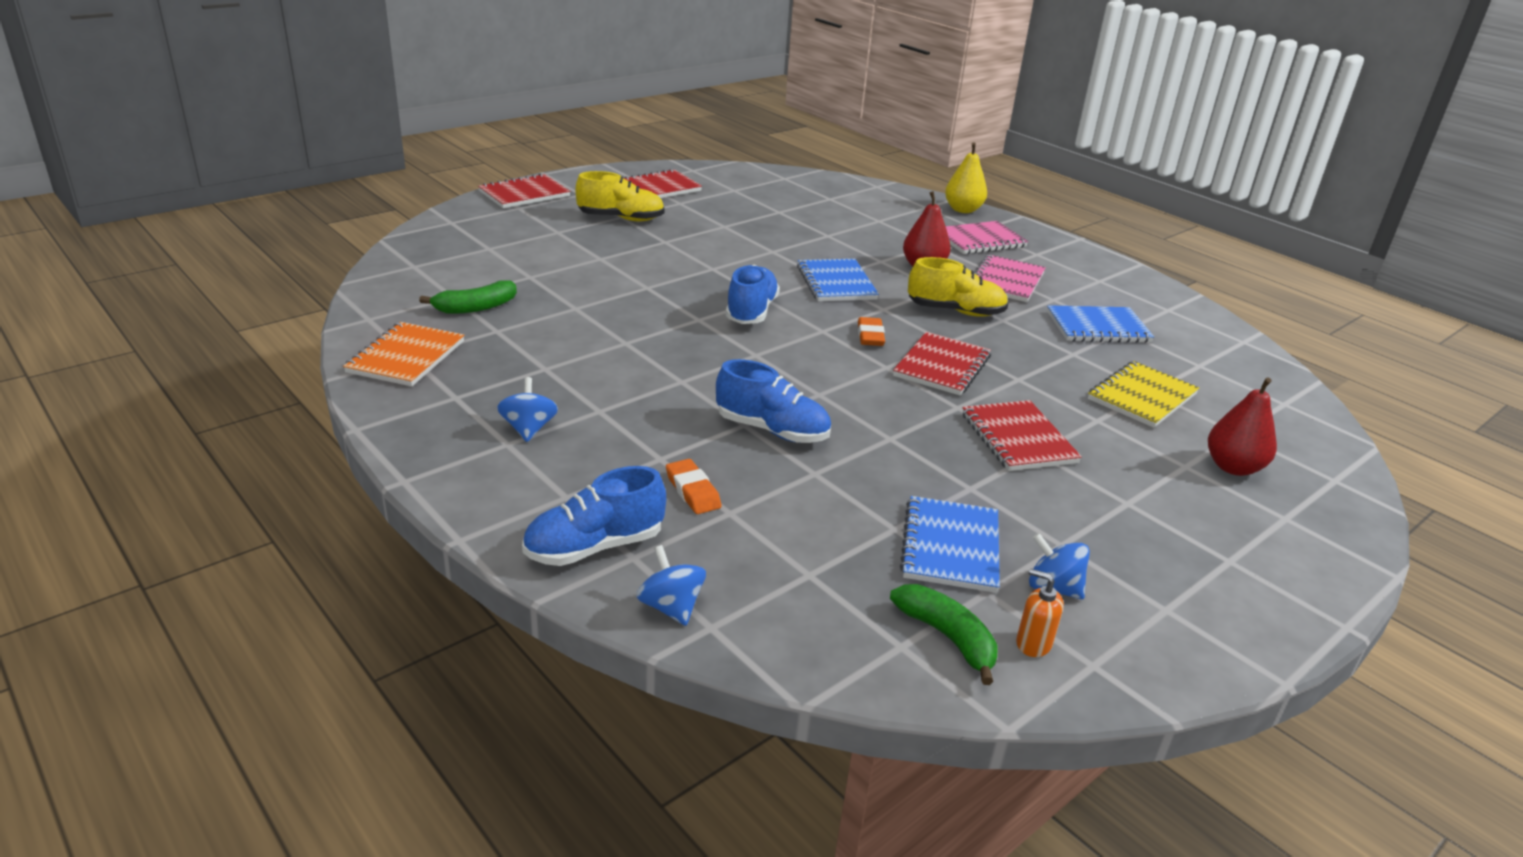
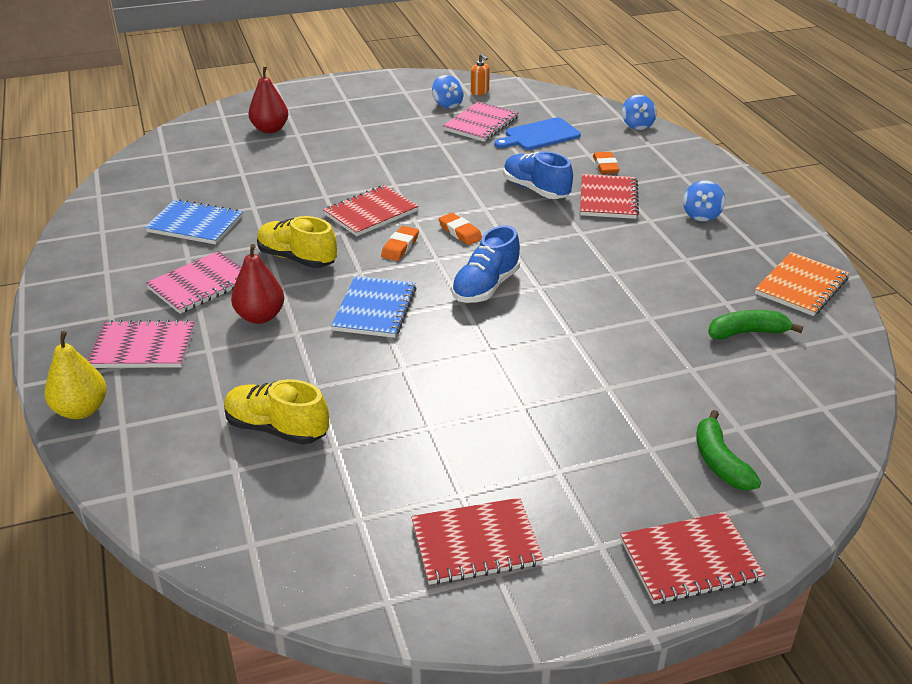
camera: 155 degrees left, 5 degrees up
(594, 547) = (669, 151): blue shoe -> none
(621, 219) = (560, 466): yellow shoe -> yellow shoe (277, 428)
(822, 360) = (460, 232): none -> orange eraser
(834, 539) = (539, 135): none -> blue cutting board
(947, 637) = (516, 99): green banana -> green banana (719, 462)
(950, 547) = (481, 124): blue notebook -> pink notebook
(1018, 438) = (378, 161): red notebook -> red notebook (608, 199)
(1141, 397) = (255, 171): yellow notebook -> none

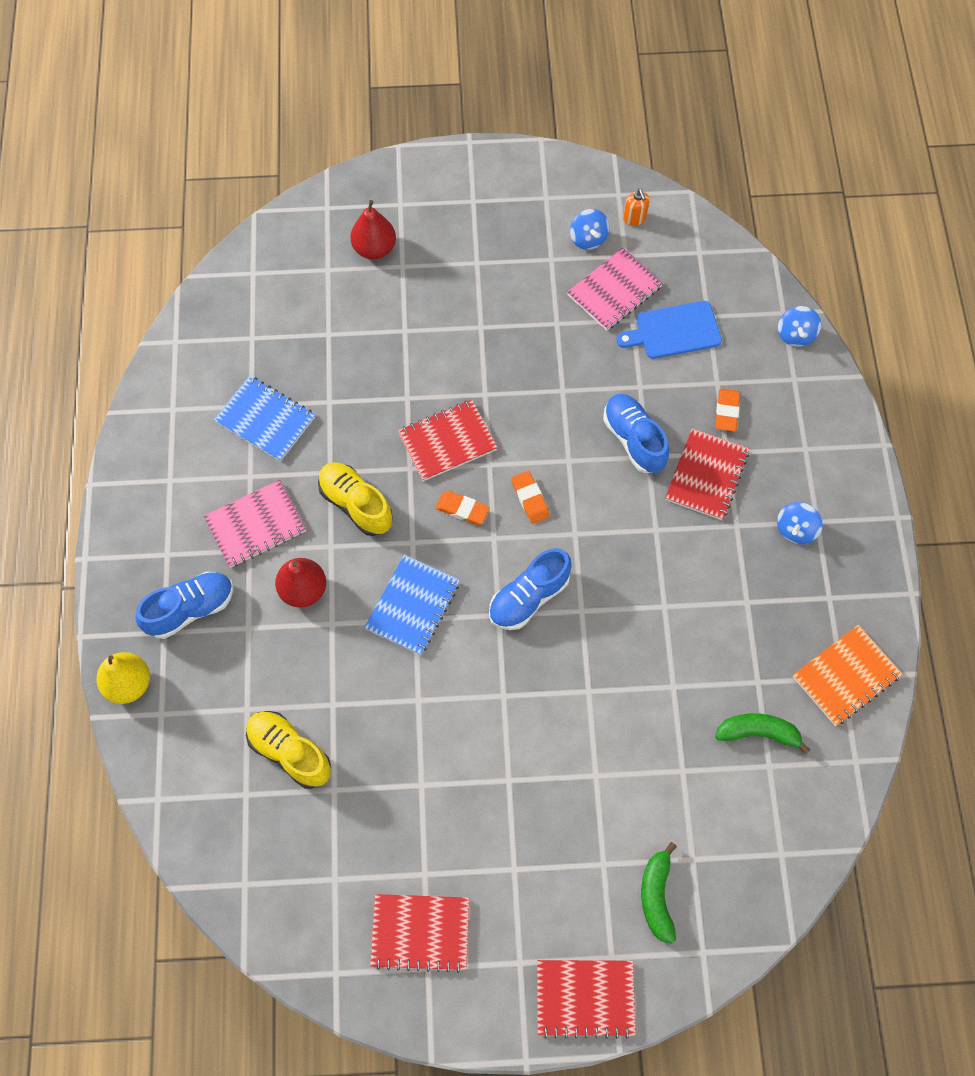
camera: 15 degrees right, 30 degrees up
(143, 347) = (190, 609): pink notebook -> blue shoe
(400, 247) = (462, 509): orange eraser -> orange eraser turned 75 degrees clockwise

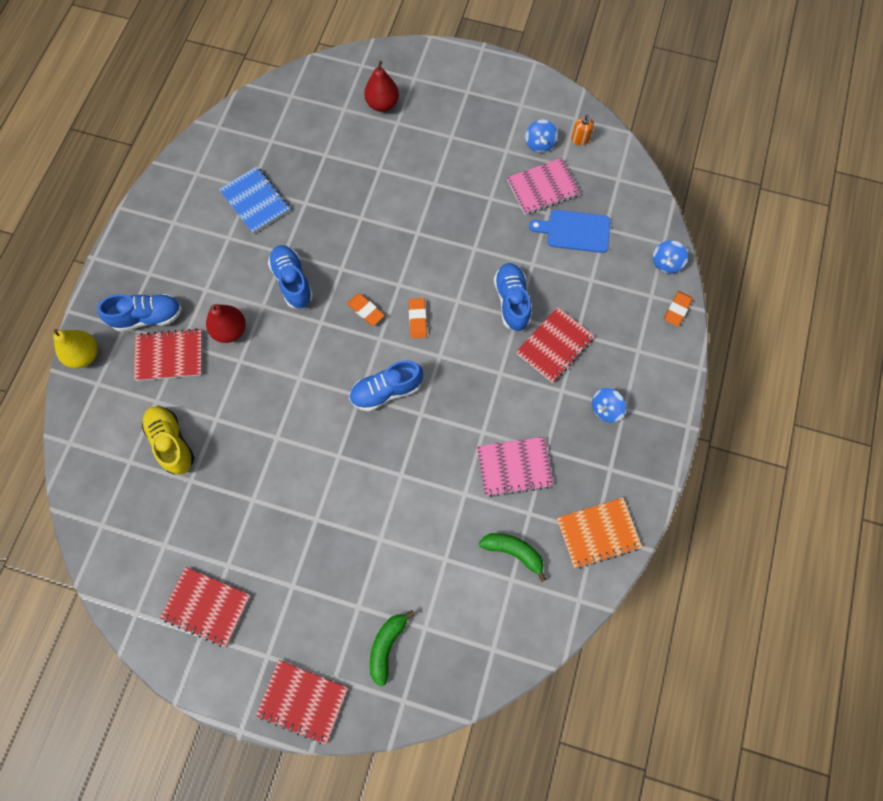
camera: 20 degrees right, 5 degrees up
(256, 525) = (217, 273): pink notebook -> pink notebook (514, 467)
(356, 504) = (292, 282): yellow shoe -> blue shoe
(413, 606) = (301, 368): blue notebook -> none
(447, 441) = (376, 258): red notebook -> red notebook (169, 356)
(727, 412) = (589, 303): orange eraser -> orange eraser (677, 310)

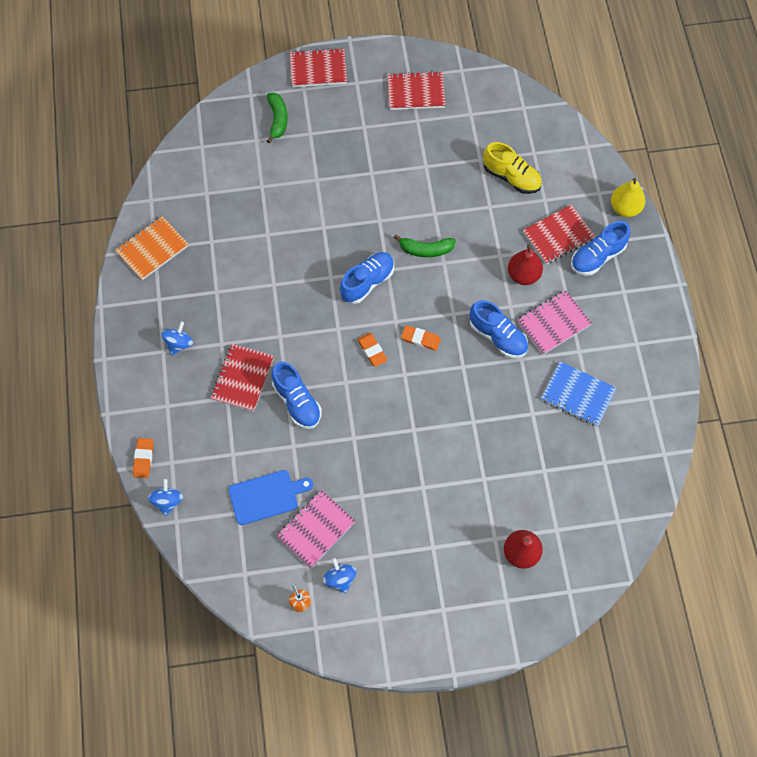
camera: 155 degrees right, 5 degrees down
(513, 551) = (212, 211): green banana -> green banana (425, 250)
(514, 467) = (236, 269): pink notebook -> pink notebook (553, 323)

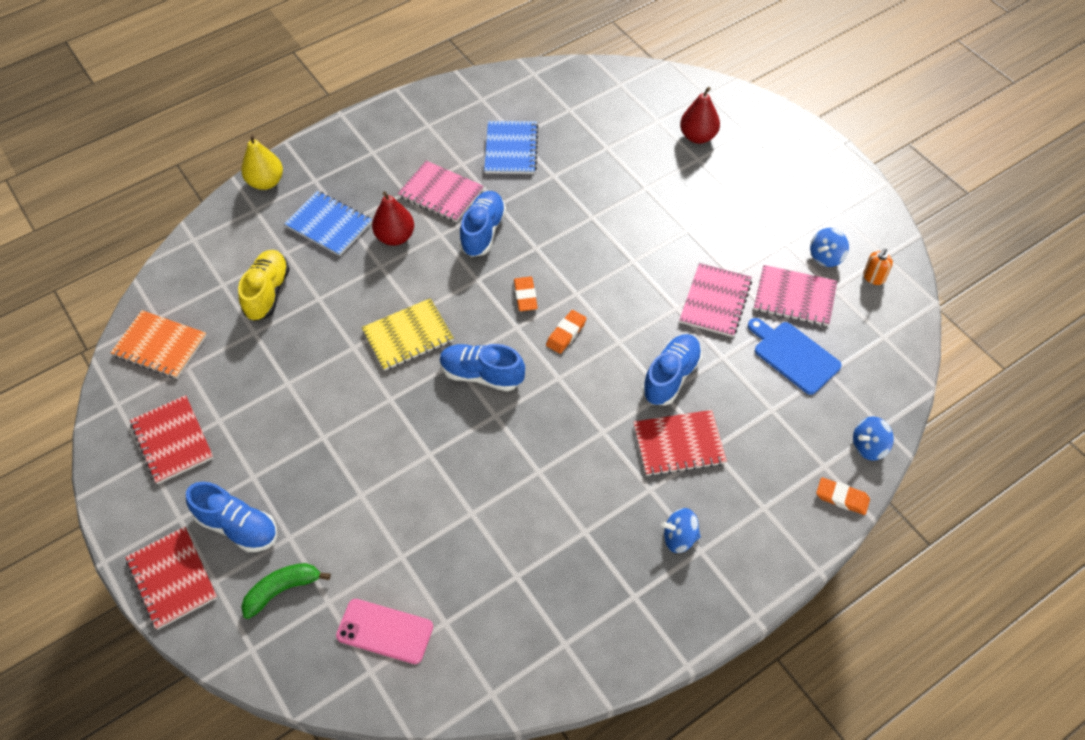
camera: 115 degrees left, 10 degrees down
(143, 459) = (842, 498): orange eraser -> orange eraser turned 45 degrees clockwise
(152, 249) = (567, 646): orange notebook -> orange notebook (160, 346)
(220, 161) = (385, 631): none -> pink phone
(344, 468) = (715, 301): none -> pink notebook
(425, 250) = (408, 336): green banana -> yellow notebook
(558, 235) = (329, 225): red notebook -> blue notebook
(597, 257) = (340, 185): blue shoe -> blue shoe (238, 527)

